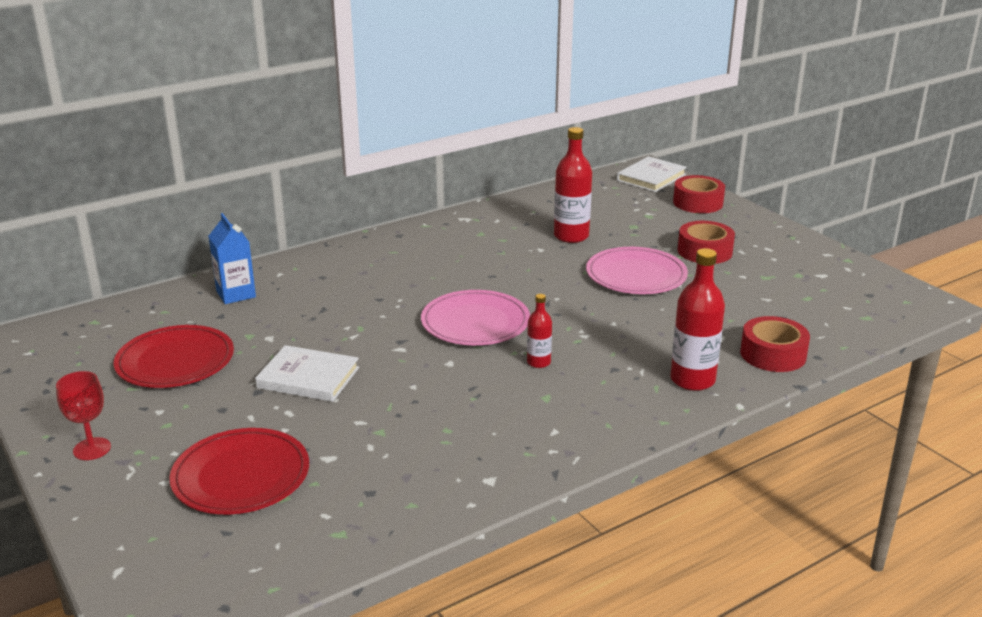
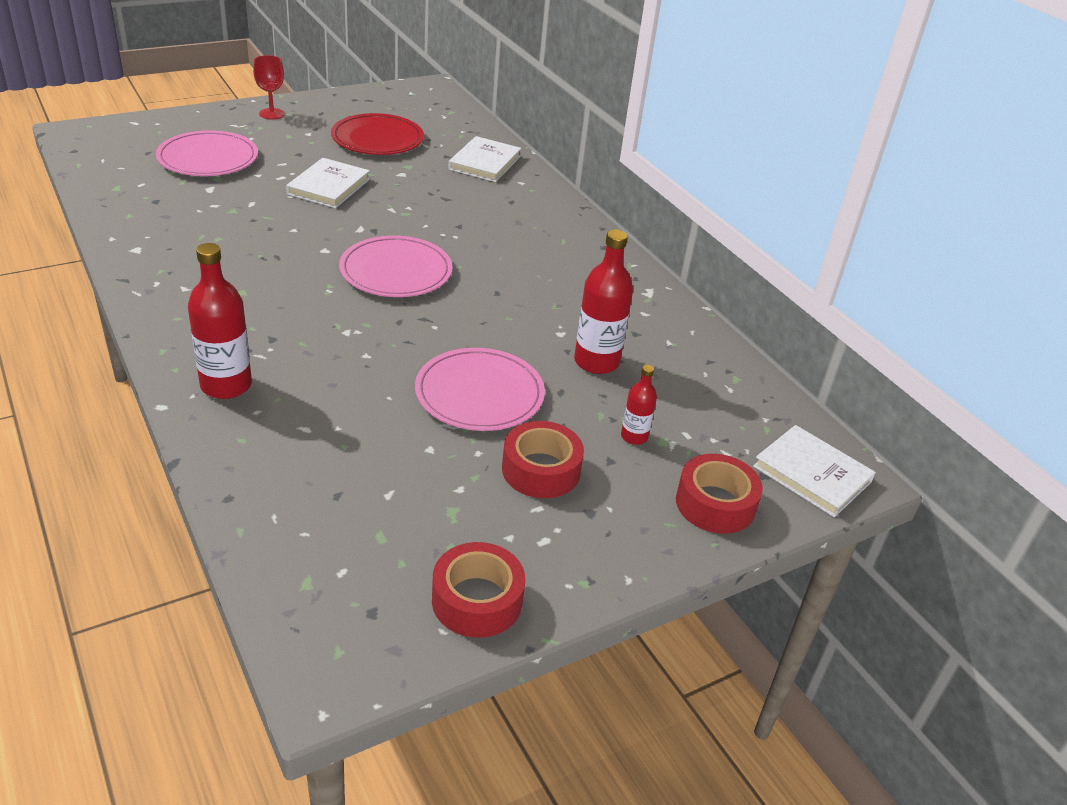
camera: 90 degrees right, 10 degrees up
(236, 294) = (485, 163): blue carton -> white book
(241, 476) = (208, 158): red plate -> pink plate
(538, 362) = (304, 296): red bottle -> red bottle (634, 437)
(773, 354) = (250, 460): red tape -> red tape (477, 600)

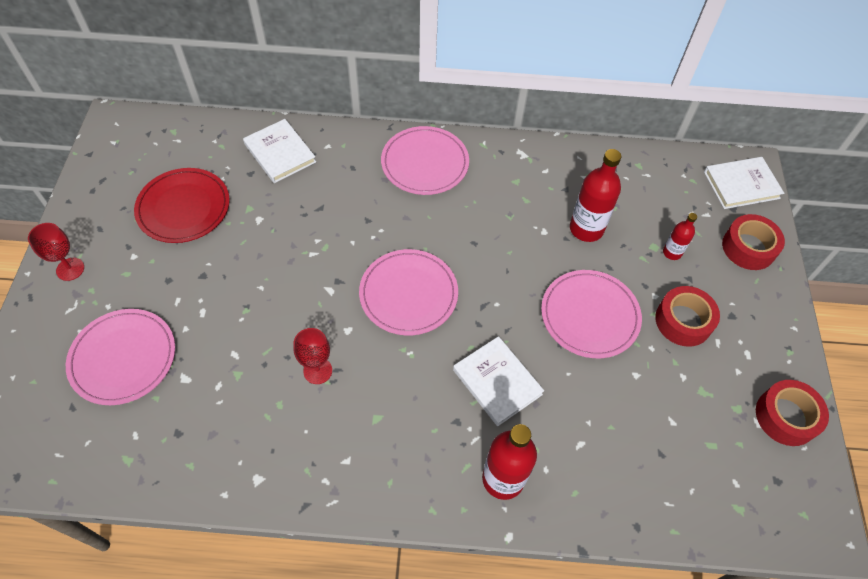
camera: 55 degrees left, 20 degrees up
(267, 247) = (317, 371): none -> red goblet
(328, 186) = (244, 282): white book -> white book (497, 382)
(564, 238) = (425, 163): none -> pink plate

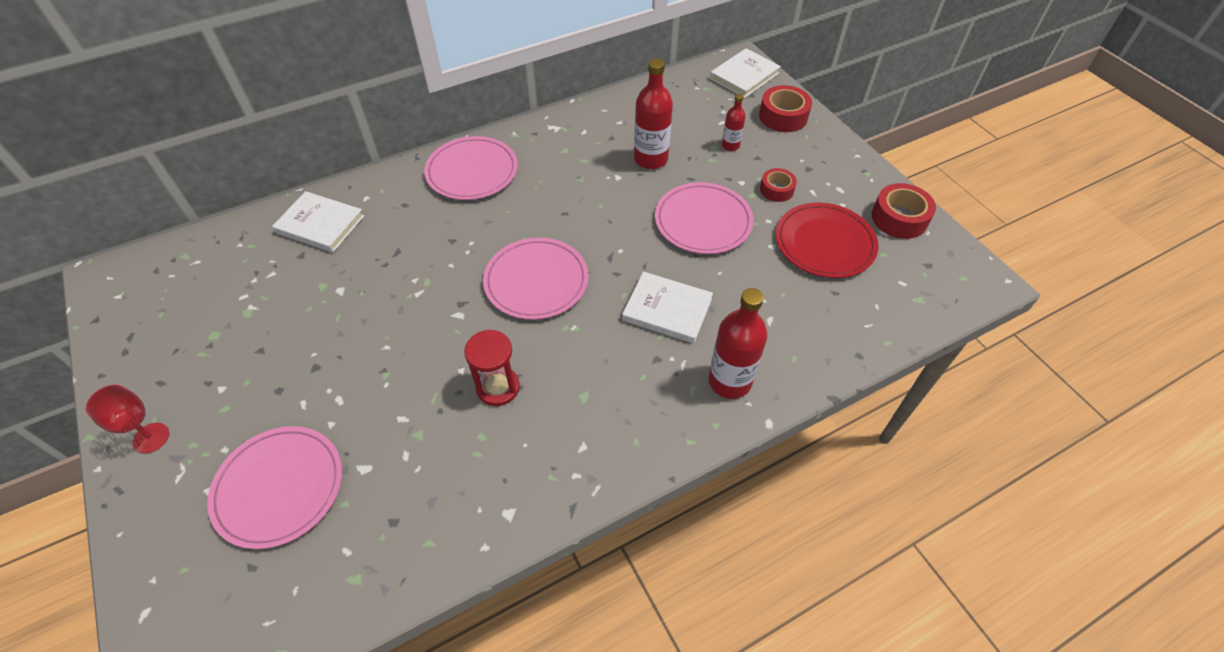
camera: 30 degrees left, 5 degrees down
(183, 208) = (248, 318): red plate -> red plate (824, 243)
(317, 371) = (498, 387): red goblet -> red hourglass
(683, 321) = (776, 190): red tape -> red tape, size x0.64

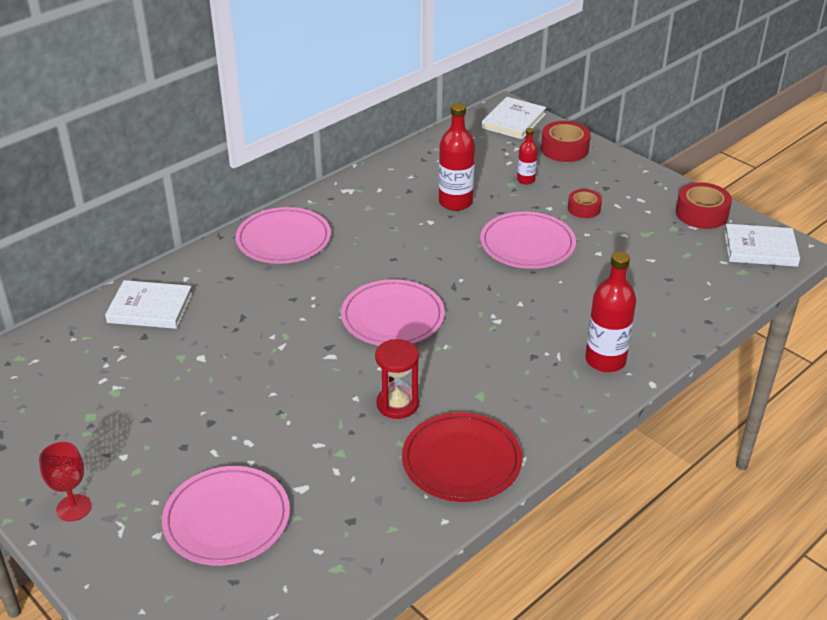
camera: 15 degrees left, 15 degrees down
(667, 310) = (525, 318): white book -> white book (760, 249)
(824, 243) = (644, 243): red plate -> red plate (461, 460)

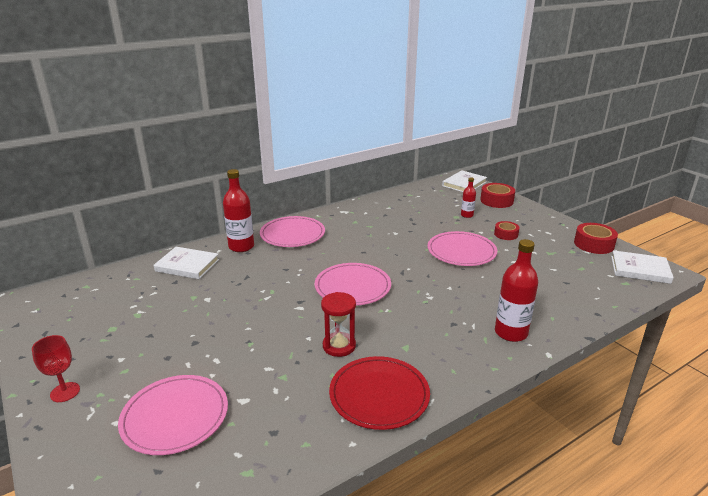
camera: 10 degrees right, 10 degrees down
(455, 202) = (415, 223): red bottle -> red bottle (241, 247)

